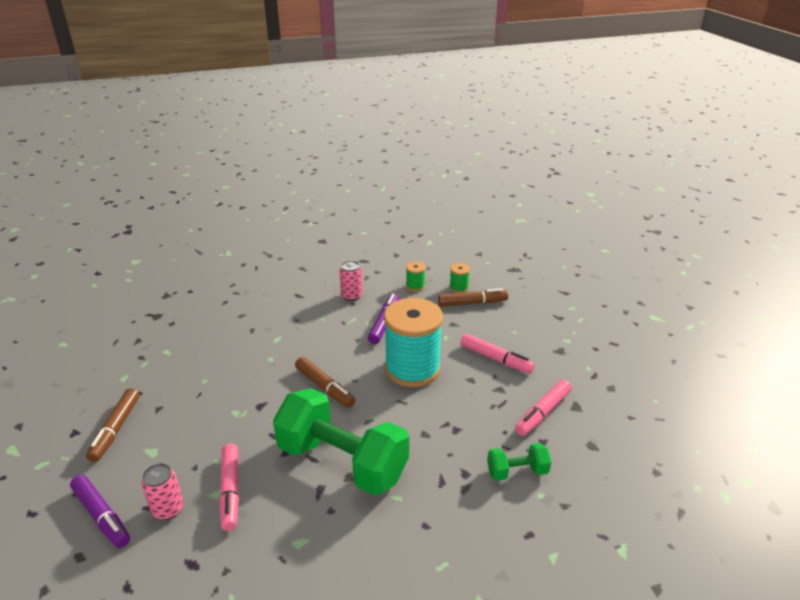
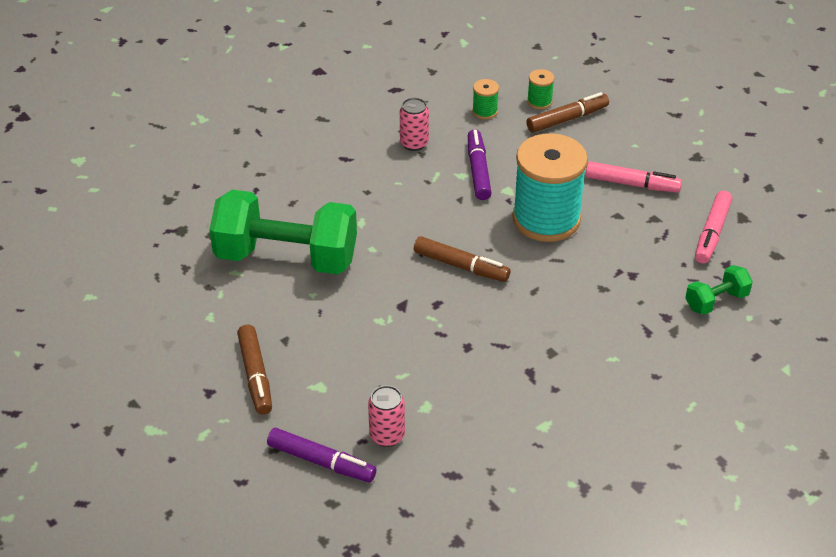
camera: 20 degrees left, 10 degrees up
(230, 491) = (438, 400): pink marker -> none
(342, 462) = (535, 340): green dumbbell -> green dumbbell (286, 257)

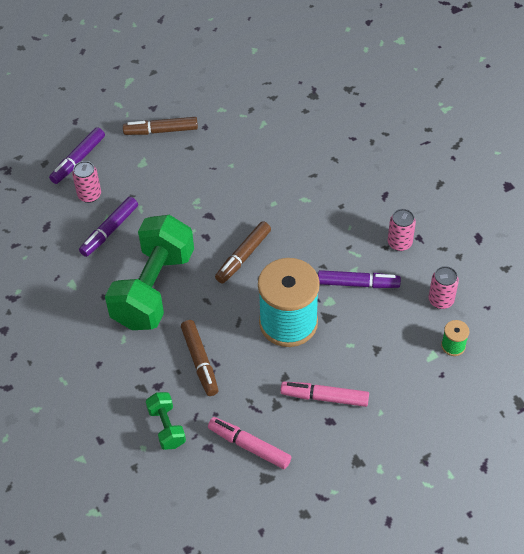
camera: 100 degrees right, 10 degrees up
(286, 257) = (273, 152): green dumbbell -> green dumbbell (153, 288)
(447, 402) = (109, 231): none -> purple marker
(485, 111) = (441, 300): green spool -> pink can
(567, 119) = (424, 364): brown marker -> brown marker (200, 361)
(632, 184) = (324, 397): pink marker -> pink marker turned 75 degrees clockwise

